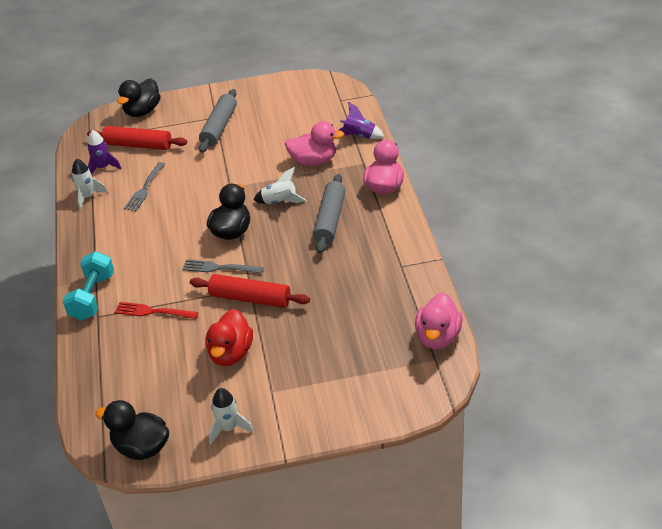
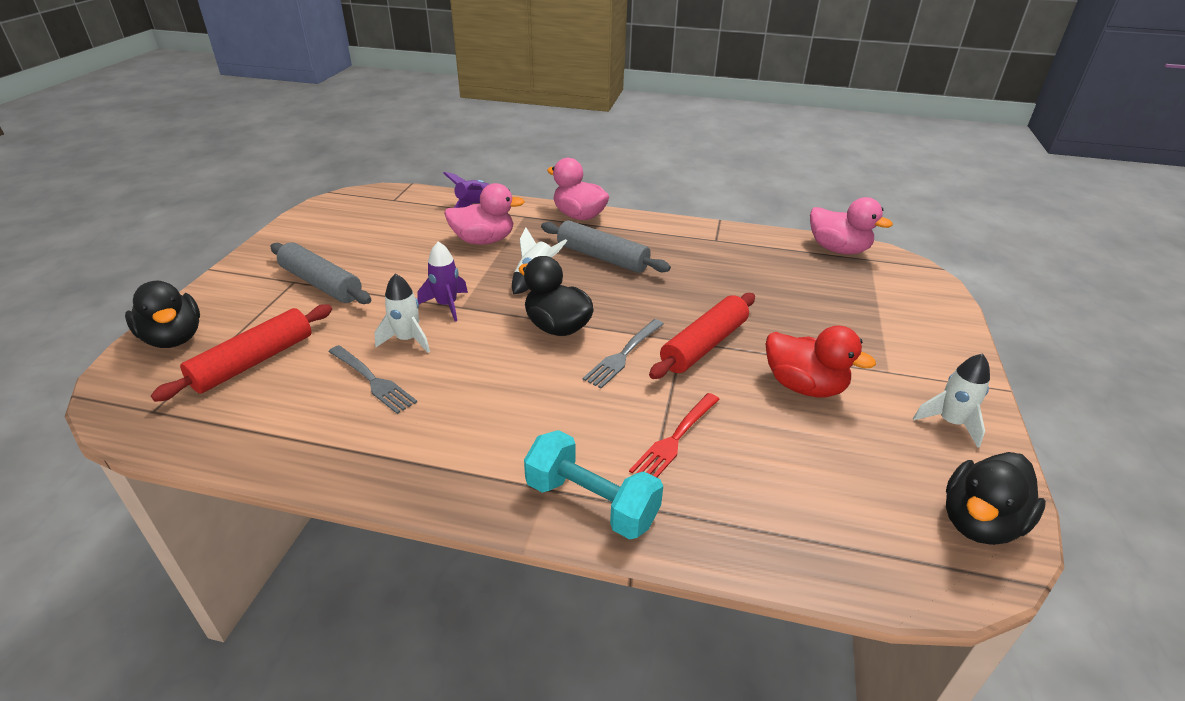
camera: 70 degrees left, 5 degrees down
(88, 197) = (314, 449): white rocket -> white rocket (407, 340)
(103, 168) = (258, 413): purple rocket -> purple rocket (447, 305)
(314, 161) = (484, 240): pink duck -> pink duck turned 60 degrees clockwise

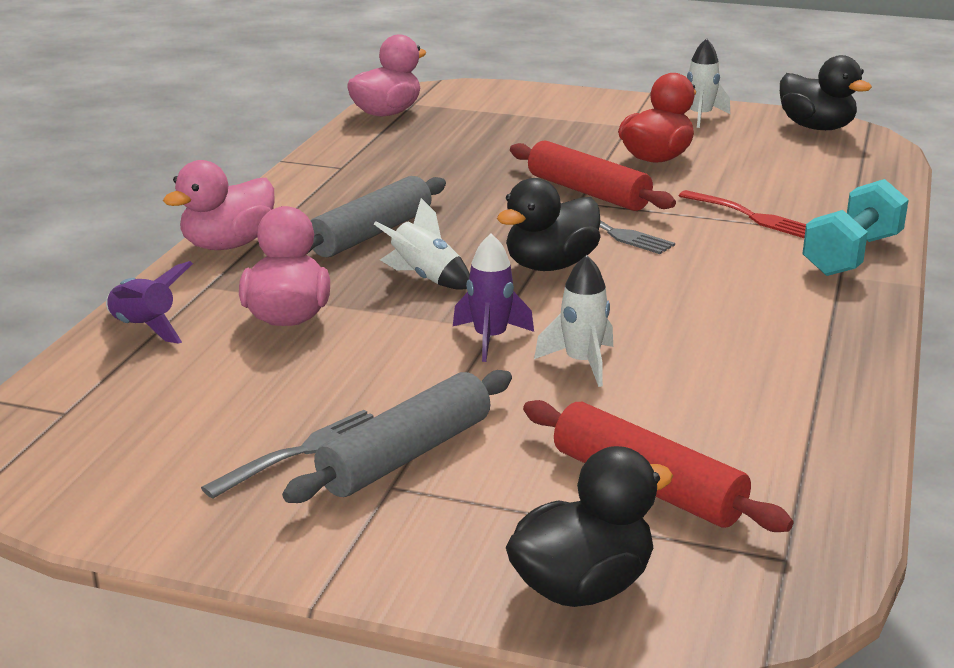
camera: 85 degrees left, 10 degrees down
(372, 380) = (680, 381): grey fork -> grey fork (303, 452)

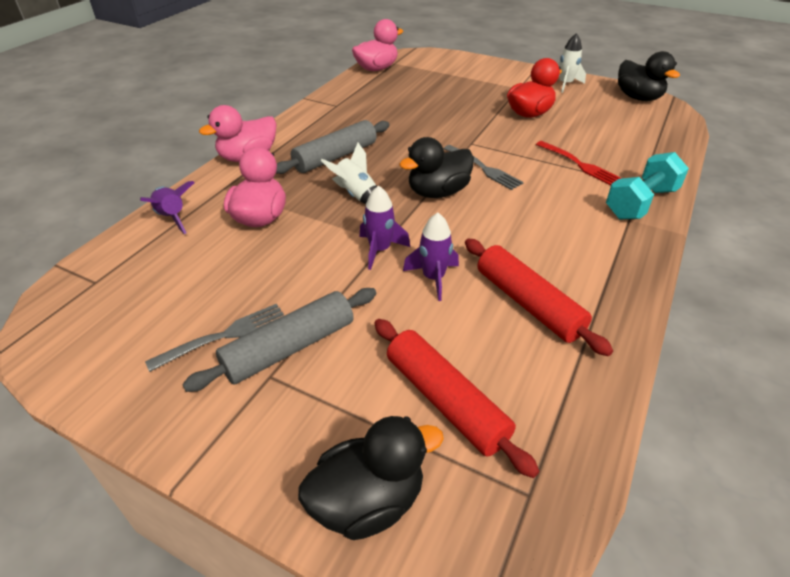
camera: 10 degrees right, 15 degrees up
(582, 363) = (433, 278): white rocket -> purple rocket
(588, 192) = (479, 136): red rolling pin -> red rolling pin (528, 303)

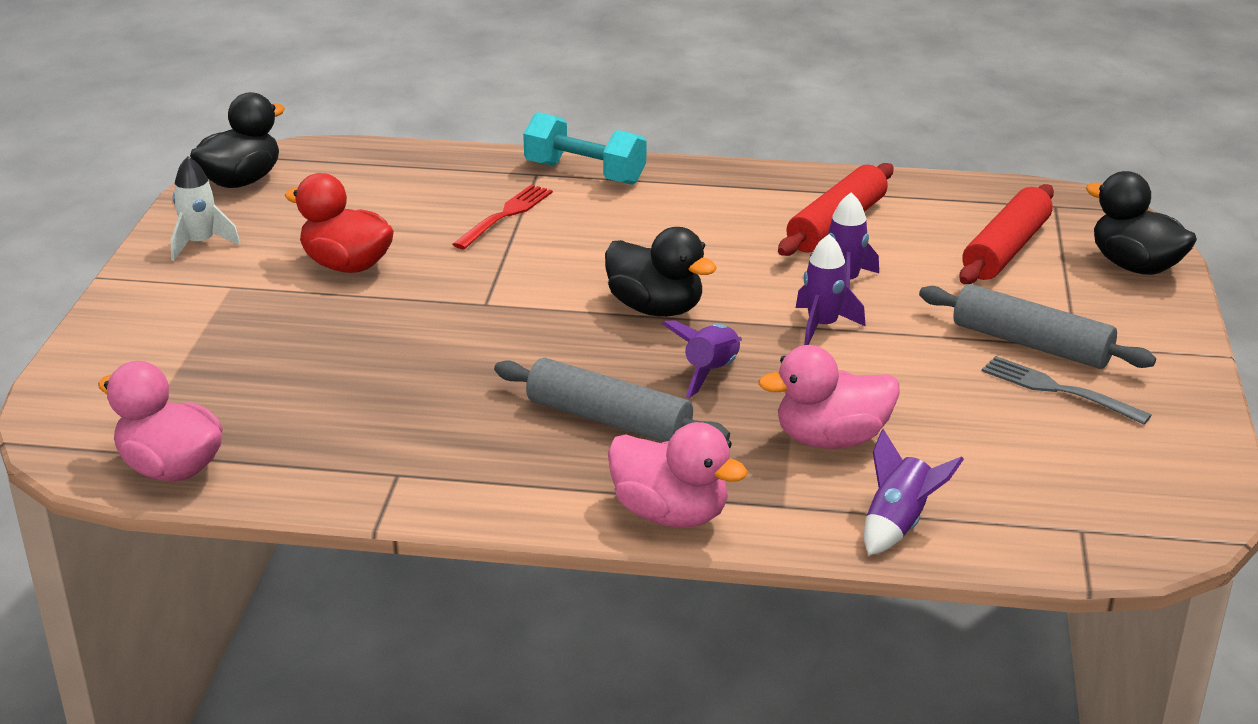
camera: 110 degrees left, 10 degrees down
(356, 195) = (710, 372): white rocket -> purple rocket
(483, 168) = (563, 283): grey fork -> none

